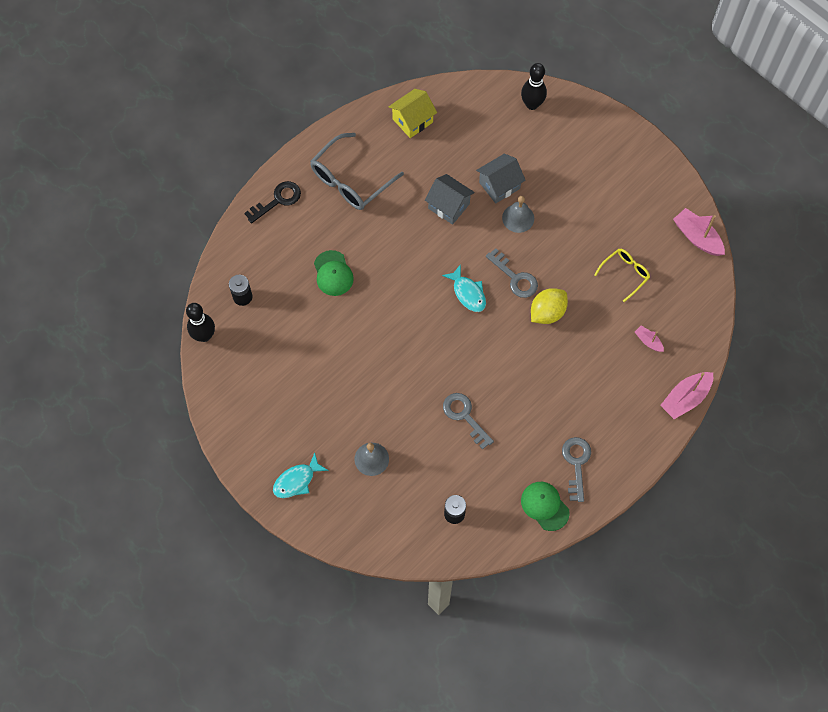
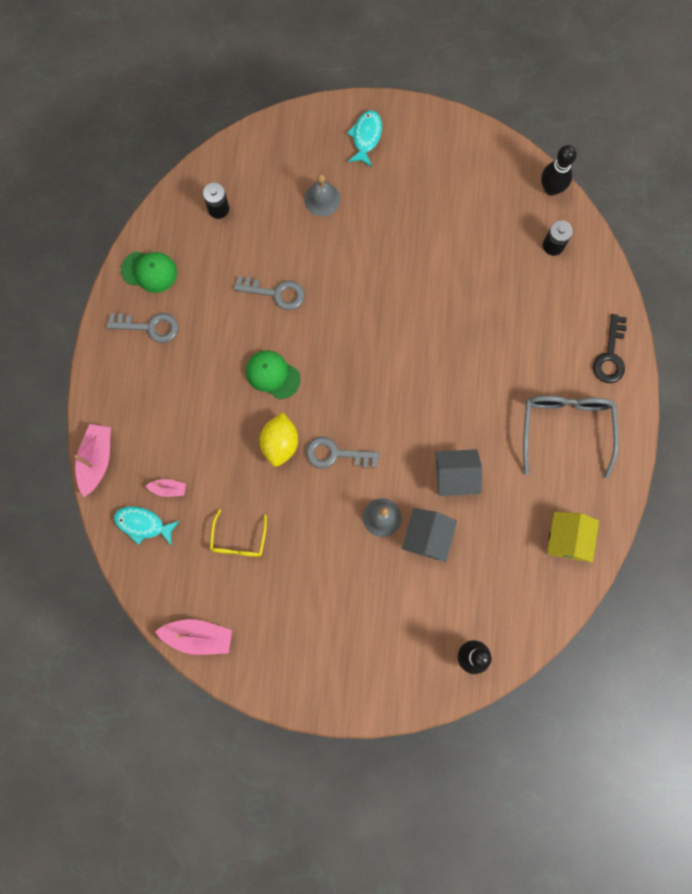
camera: 140 degrees right, 10 degrees up
(333, 273) = (497, 328): green cap -> green cap (272, 375)
(468, 293) = (365, 405): turquoise fish -> turquoise fish (143, 524)
(576, 463) = (149, 327): grey key -> grey key turned 45 degrees counterclockwise

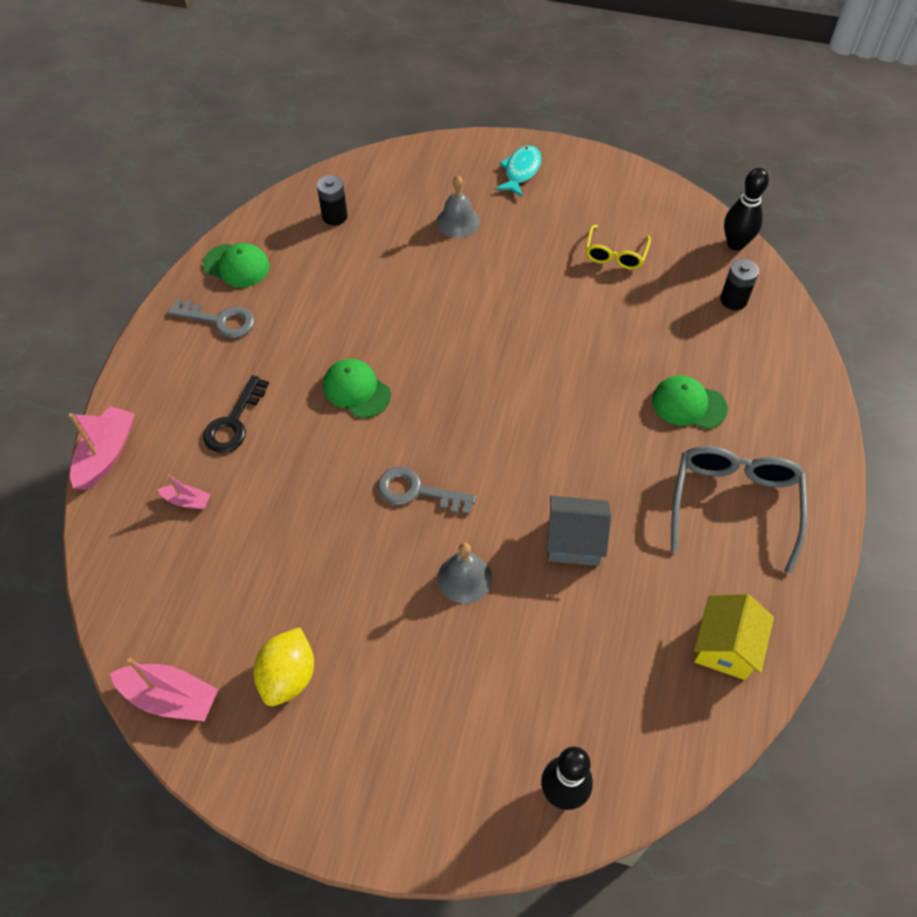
camera: 10 degrees right, 20 degrees down
(143, 524) = (141, 539): turquoise fish -> none
(238, 540) = (262, 578): yellow glasses -> yellow glasses (615, 255)
(276, 293) = (381, 305): grey key -> none
(280, 443) = (347, 468): yellow lemon -> yellow lemon (288, 676)
(427, 537) = (523, 614): grey house -> none
(526, 348) = (688, 404): none -> green cap
(610, 355) = (801, 427): black key -> black key (234, 422)

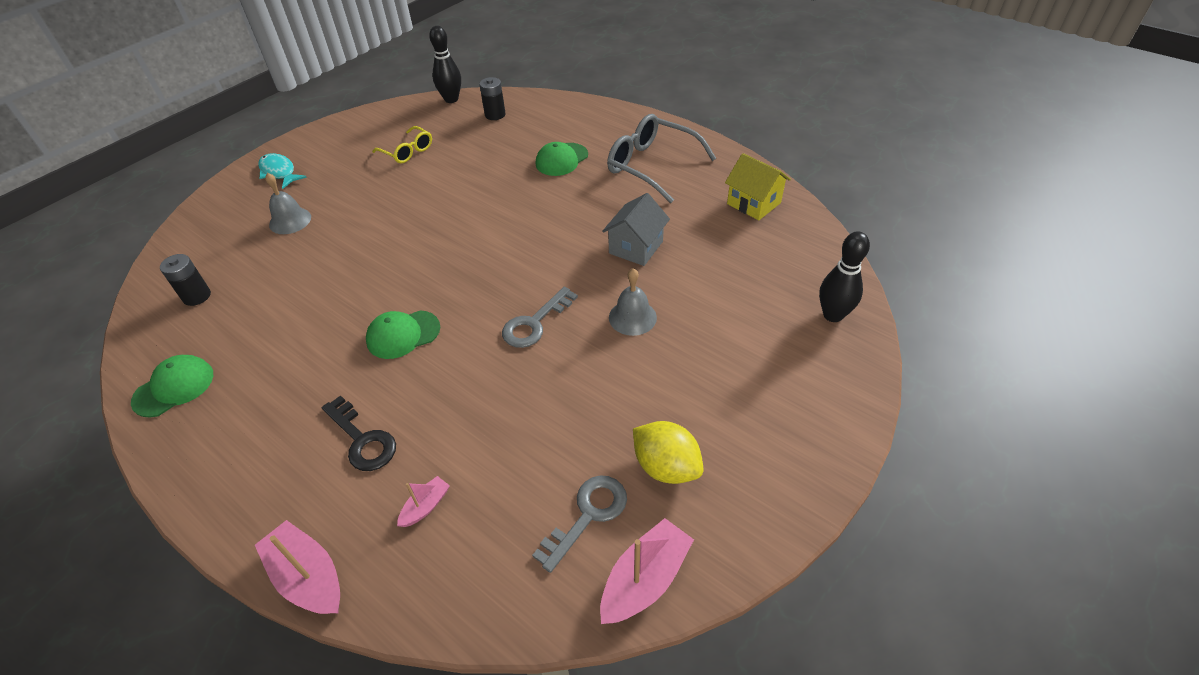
camera: 65 degrees left, 10 degrees down
(220, 320) = (228, 420): grey key -> grey key (588, 515)

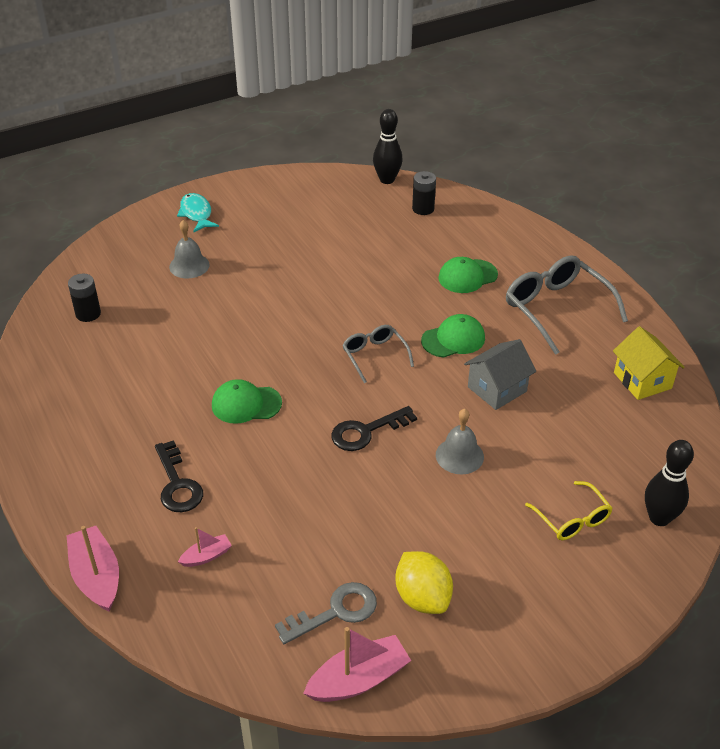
camera: 20 degrees right, 5 degrees down
(174, 387) = (45, 389): green cap -> green cap (453, 339)
(407, 151) = (321, 225): yellow glasses -> yellow glasses (572, 519)
(510, 251) = (374, 356): none -> grey glasses
(535, 323) = (366, 432): grey key -> black key

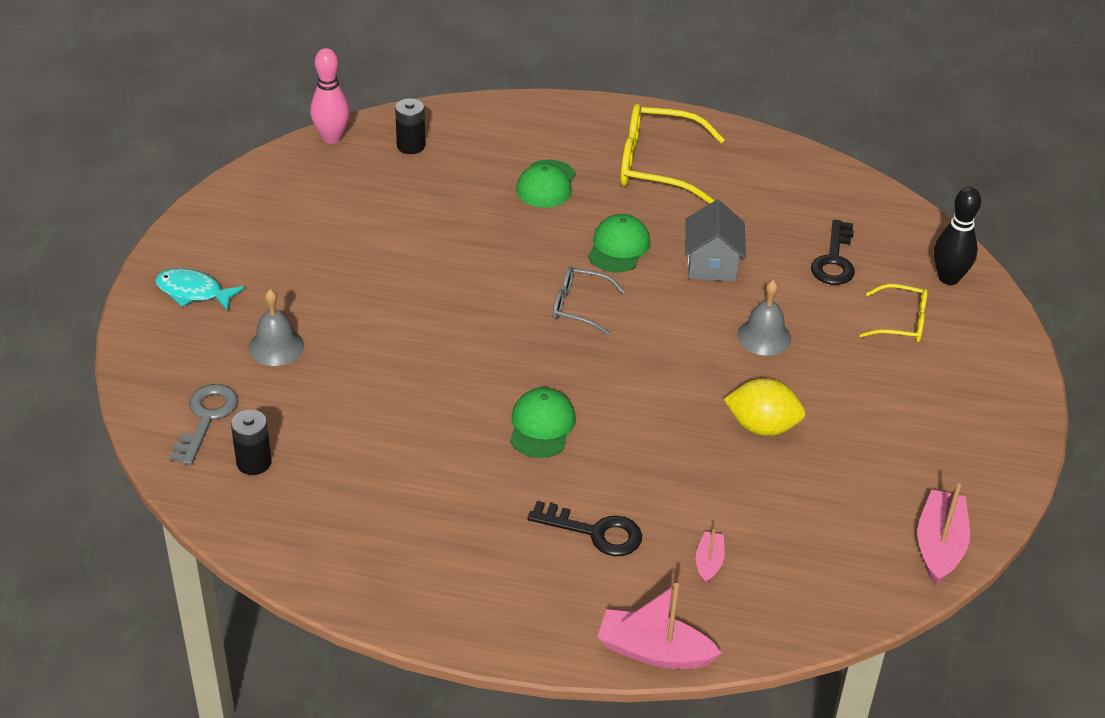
camera: 50 degrees left, 0 degrees up
(246, 404) = (541, 426): green cap -> green cap turned 150 degrees clockwise
(335, 612) = (857, 517): grey key -> grey key (206, 418)
(366, 432) = (671, 372): black key -> black key (834, 260)
(387, 180) = (331, 138): black bowling pin -> pink bowling pin
(422, 597) = (894, 457): yellow lemon -> yellow lemon (762, 426)
(556, 309) = (656, 166): grey glasses -> yellow glasses
(642, 380) = (798, 182): yellow house -> none

